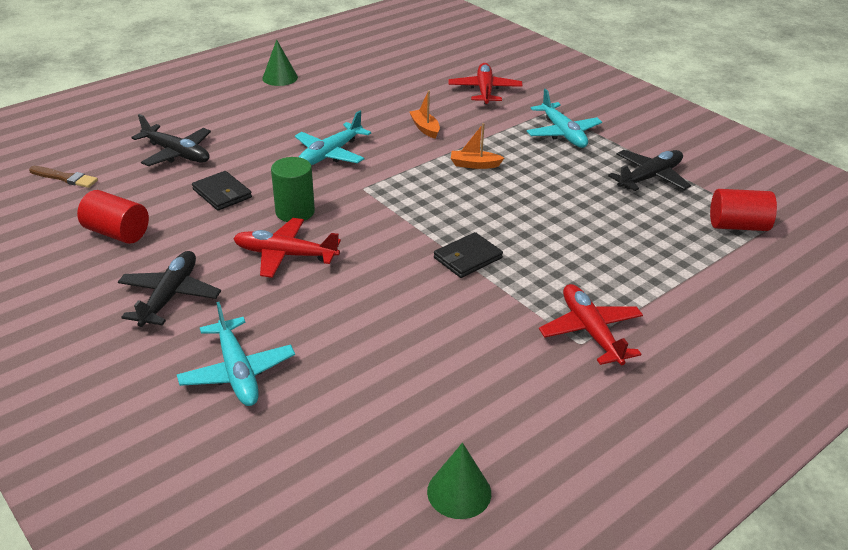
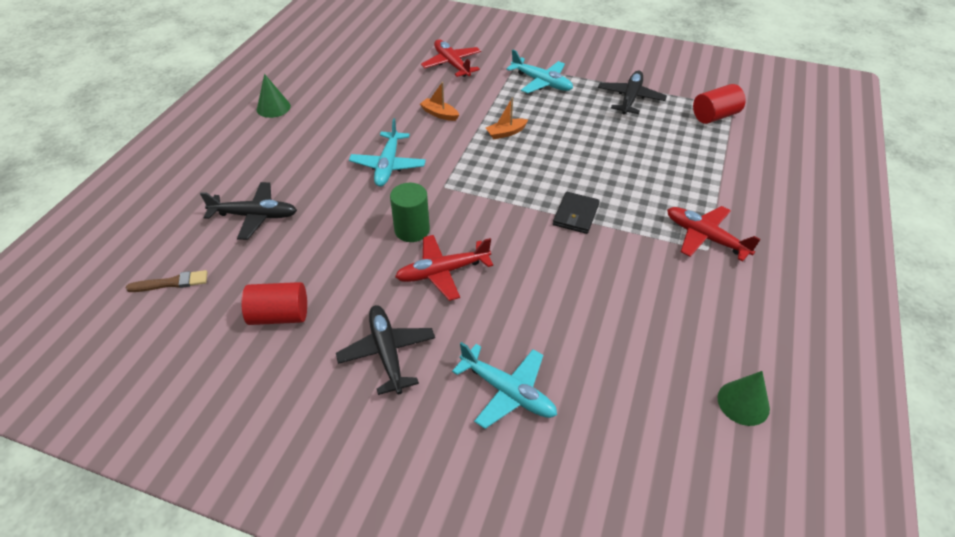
camera: 30 degrees left, 10 degrees up
(222, 193) = (334, 238): black wallet -> none

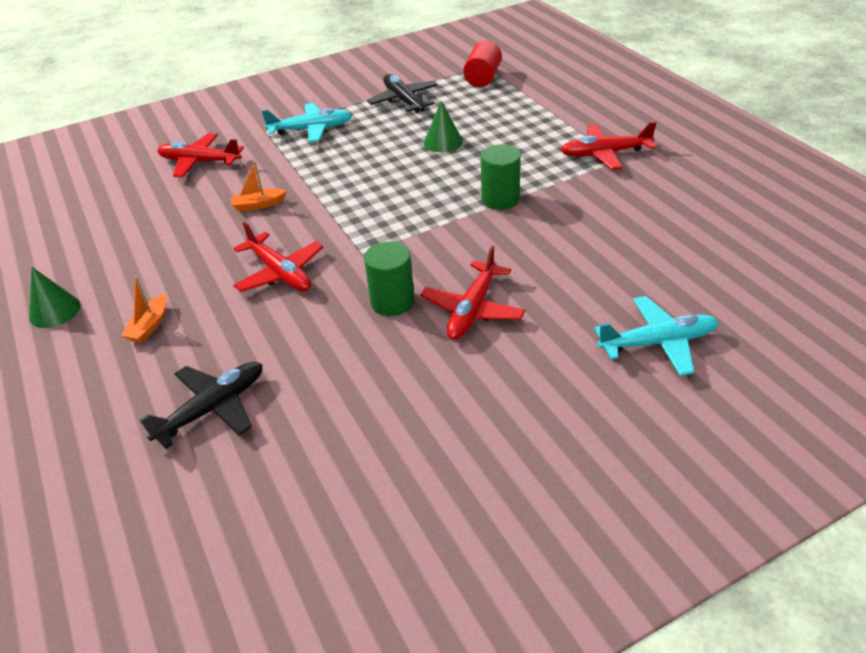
camera: 45 degrees left, 5 degrees down
(171, 283) = (224, 535): brown brush -> none
(279, 316) = (393, 457): red cylinder -> none
(387, 353) = (534, 398): black plane -> none
(388, 165) = (280, 272): turquoise plane -> red plane
(506, 133) = (345, 181): orange boat -> orange boat (149, 326)
(575, 215) = (500, 199): black wallet -> green cylinder
(743, 403) = (782, 228): green cone -> green cone (443, 142)

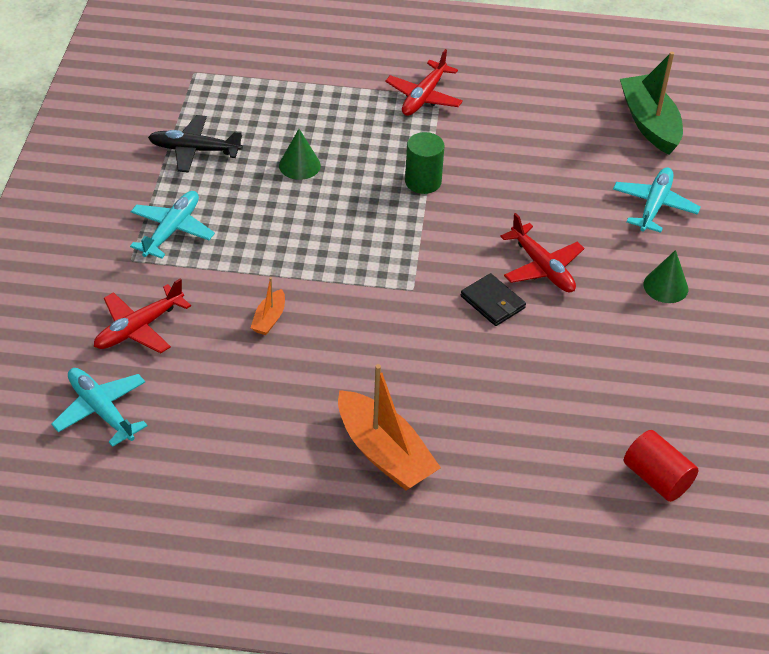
camera: 60 degrees left, 5 degrees up
(54, 311) = (297, 510): green cone -> green cone (665, 286)
(106, 185) = (101, 411): none -> turquoise plane
(149, 326) = (384, 453): orange boat -> orange boat, size x2.10
(212, 409) = (524, 450): black plane -> none
(280, 272) = (390, 347): red plane -> none
(392, 302) = (492, 302): green cylinder -> black wallet
(483, 78) = (217, 85): red cylinder -> red cylinder (656, 478)
(778, 284) = (649, 123): none -> green boat

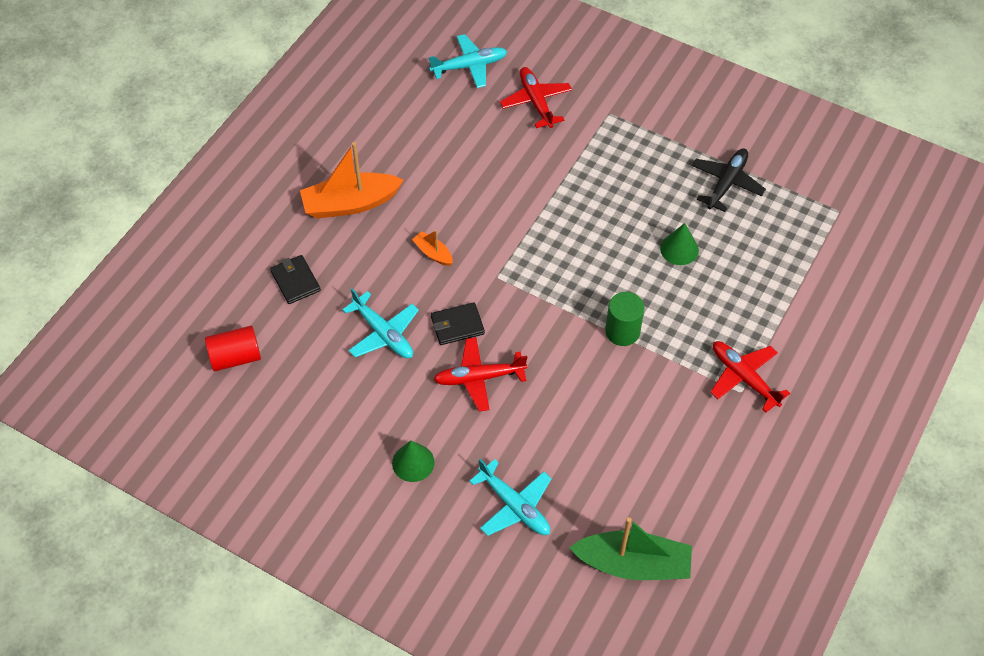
camera: 115 degrees right, 10 degrees up
(172, 230) = (632, 144): turquoise plane -> turquoise plane (383, 333)
(269, 319) = (509, 177): orange boat -> orange boat (433, 253)
(524, 463) = (295, 281): none -> black wallet

